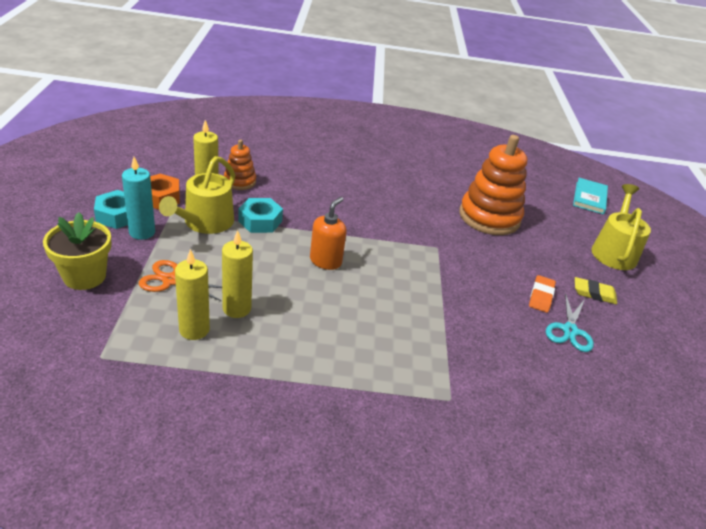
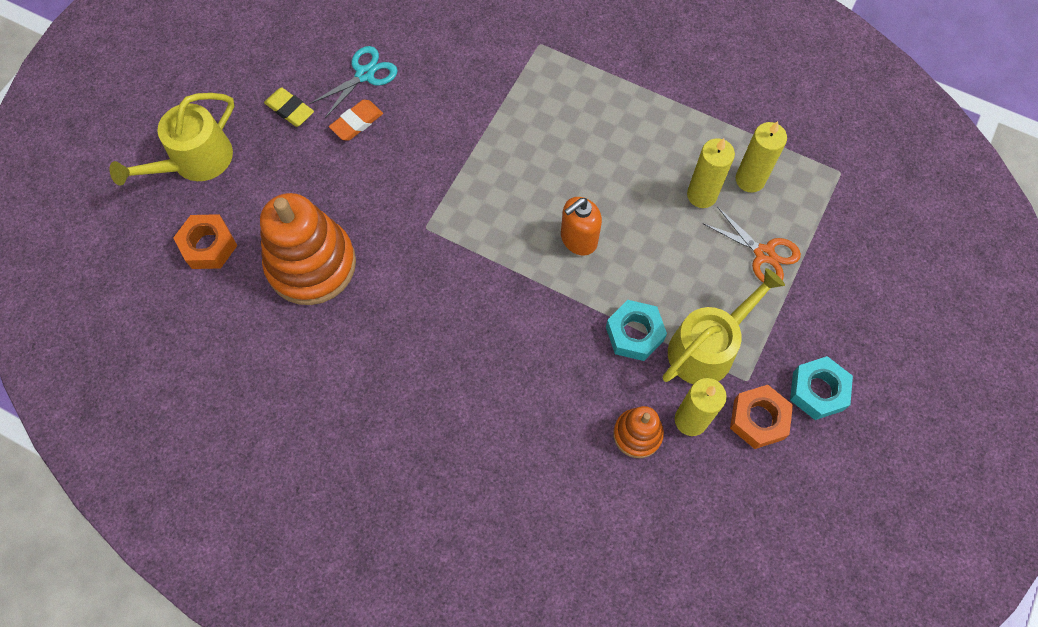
camera: 150 degrees left, 30 degrees up
(84, 276) = (857, 284): yellow flower pot -> none
(142, 232) = (789, 347): turquoise candle -> none
(555, 214) = (208, 246): none -> orange nut
(589, 198) = (117, 268): turquoise book -> none

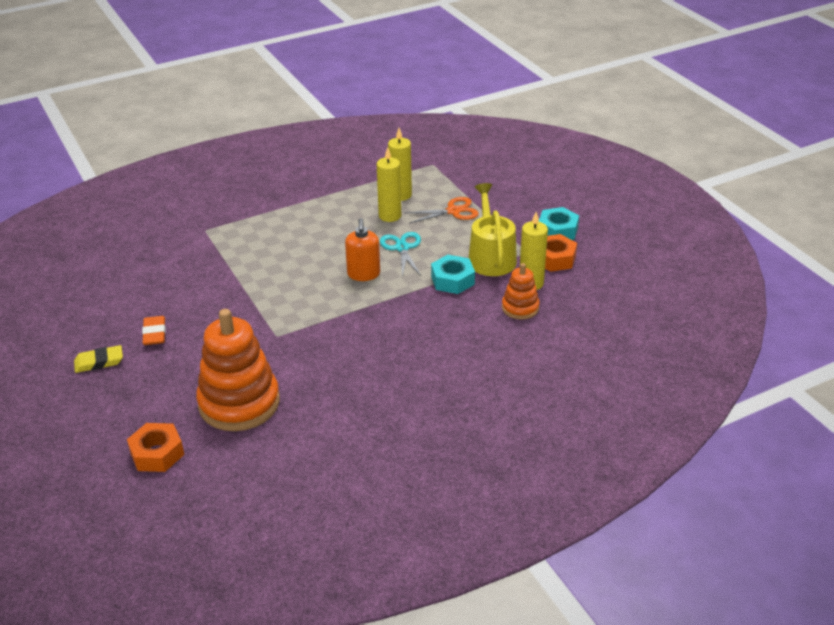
camera: 55 degrees left, 30 degrees down
(195, 161) = (74, 431): yellow watering can -> none
(365, 75) = (122, 314): turquoise scissors -> turquoise scissors (402, 248)

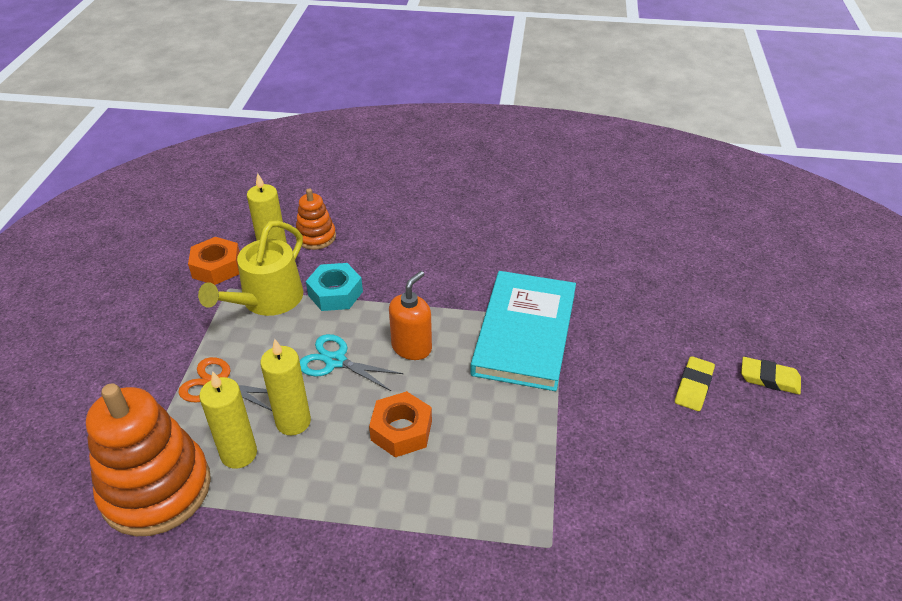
camera: 145 degrees left, 5 degrees up
(154, 333) = (693, 386): orange eraser -> yellow eraser
(157, 453) = (730, 258): orange nut -> orange nut (401, 430)
(239, 403) = (637, 268): orange stacking toy -> orange stacking toy (156, 489)
(295, 315) = (525, 333): none -> turquoise book
(402, 248) = (335, 361): turquoise scissors -> turquoise scissors turned 90 degrees clockwise
(557, 231) = (163, 296): turquoise nut -> none

